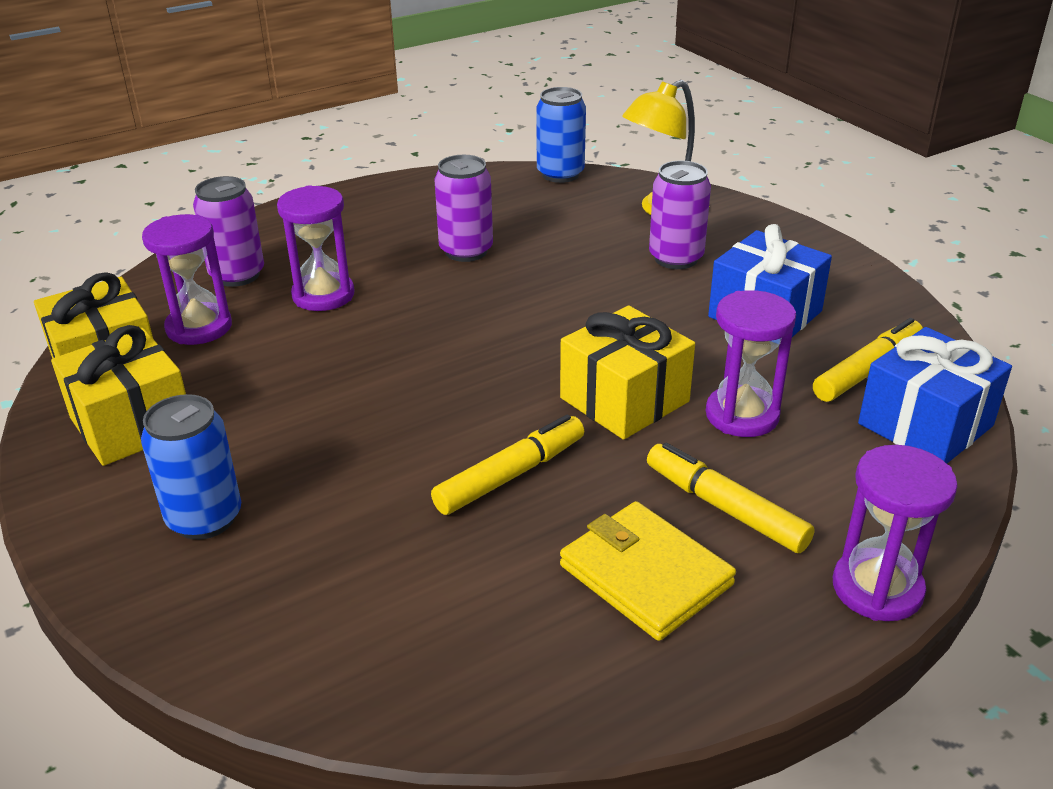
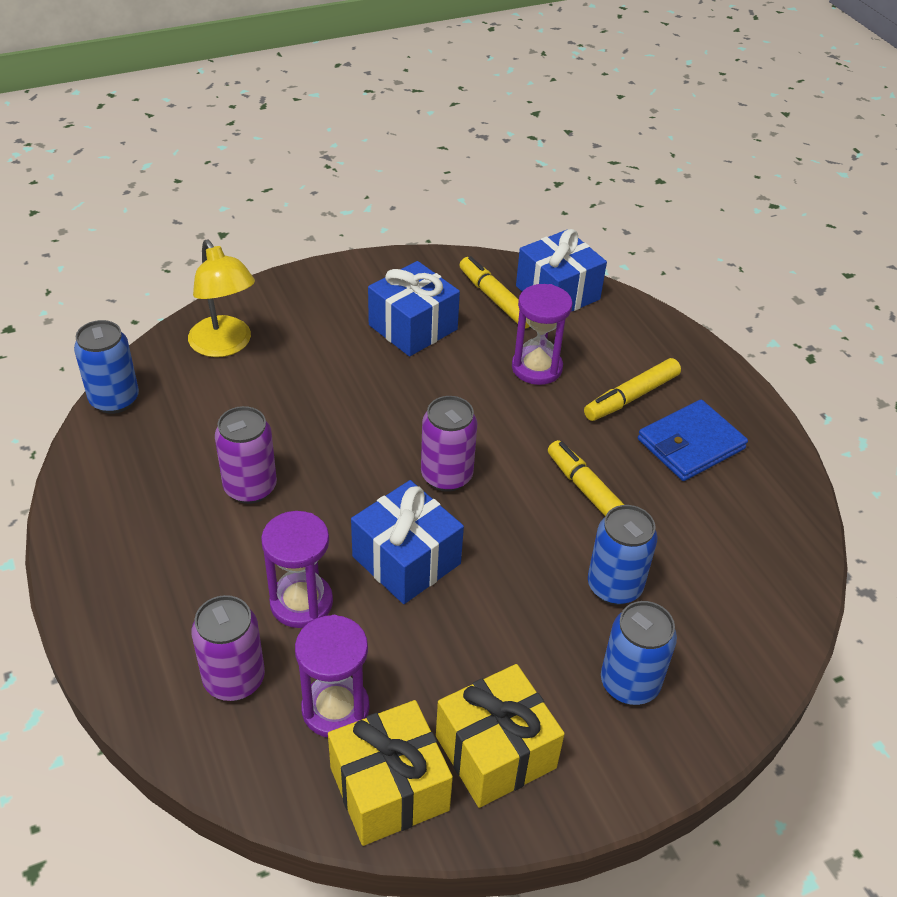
camera: 85 degrees left, 10 degrees up
(355, 501) = (614, 586): none -> blue can
(382, 347) = (406, 560): none -> blue gift
(624, 400) = (510, 421): yellow gift -> none
(646, 575) = (690, 444): yellow wallet -> blue wallet
(676, 258) = (313, 355): purple can -> purple can (446, 476)
(877, 588) = (701, 354): purple hourglass -> none

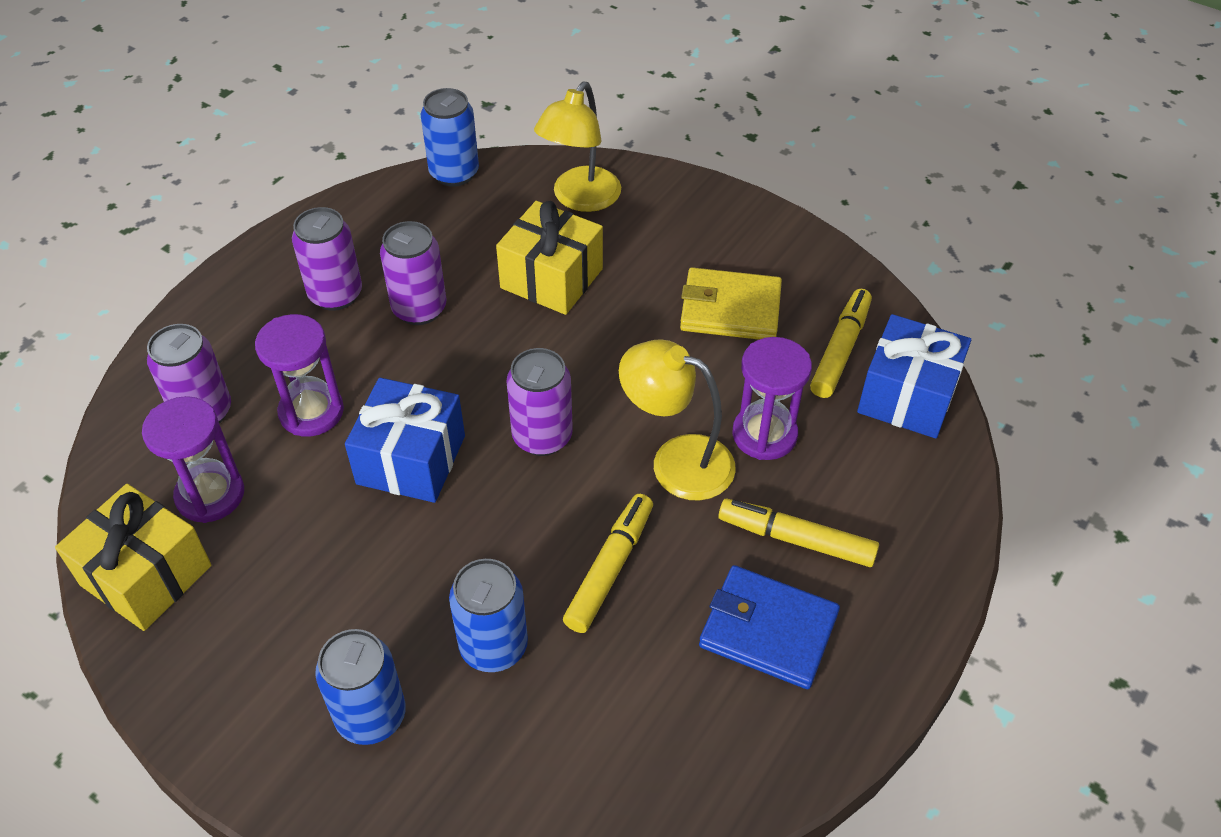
camera: 60 degrees right, 5 degrees up
(180, 533) = (335, 295): none -> purple can
(413, 327) = (730, 309): blue gift -> yellow wallet
(495, 752) = (226, 637): yellow gift -> yellow gift (551, 278)
(525, 419) = (676, 461): none -> yellow lamp

